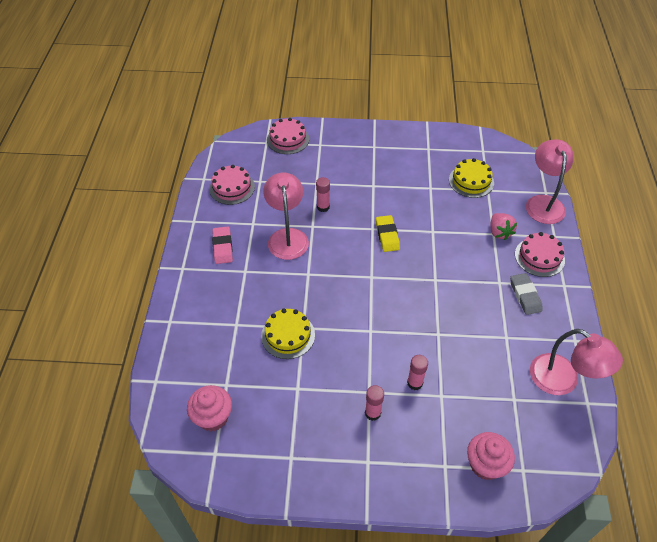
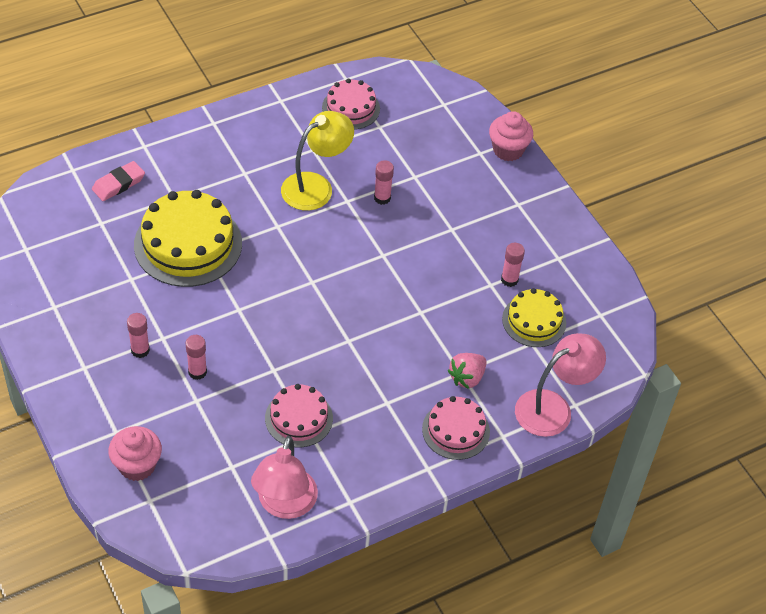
camera: 55 degrees right, 0 degrees up
(213, 417) = (61, 230): pink cupcake -> pink cupcake (508, 150)
(222, 247) = (263, 140): pink eraser -> pink eraser (118, 184)
(287, 237) = (316, 186): pink lamp -> yellow lamp
(288, 139) = (464, 120): pink cake -> pink cake (299, 418)
(288, 335) = (188, 244): yellow cake -> yellow cake, size x1.71
(387, 235) = (382, 272): yellow eraser -> none
(432, 177) = (509, 280): none -> pink glue stick
(525, 296) = (384, 433): grey eraser -> none

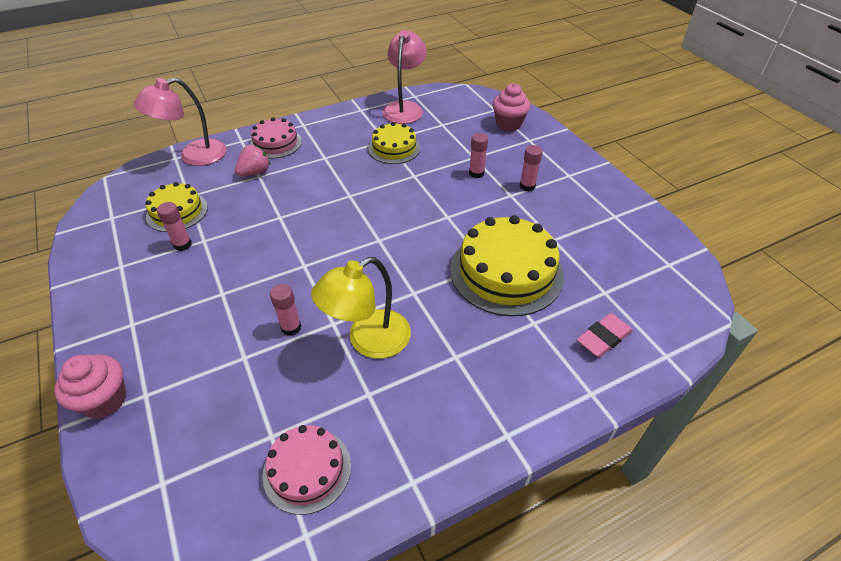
camera: 175 degrees left, 5 degrees down
(299, 418) = (394, 148): pink cake -> yellow cake

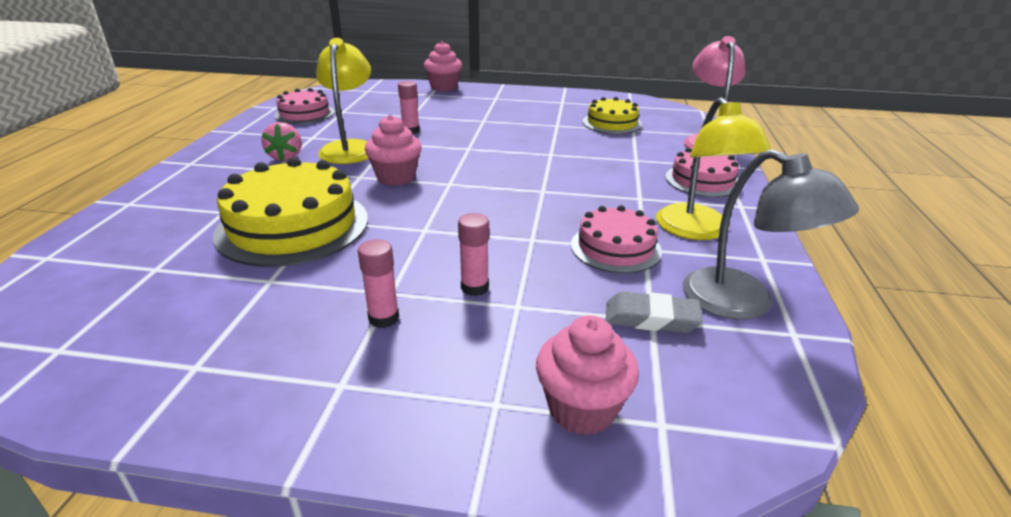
camera: 125 degrees right, 15 degrees down
(182, 245) = (561, 119): pink glue stick -> none
(255, 172) = (645, 159): pink strawberry -> pink strawberry (286, 157)
(349, 130) = (698, 231): none -> yellow lamp
(394, 148) = (615, 248): yellow cake -> pink cake
(396, 271) = (396, 177): none -> pink cupcake
(405, 108) = (744, 303): pink lamp -> grey lamp
(441, 124) = (651, 318): none -> grey eraser
(603, 338) = (134, 236): pink eraser -> none

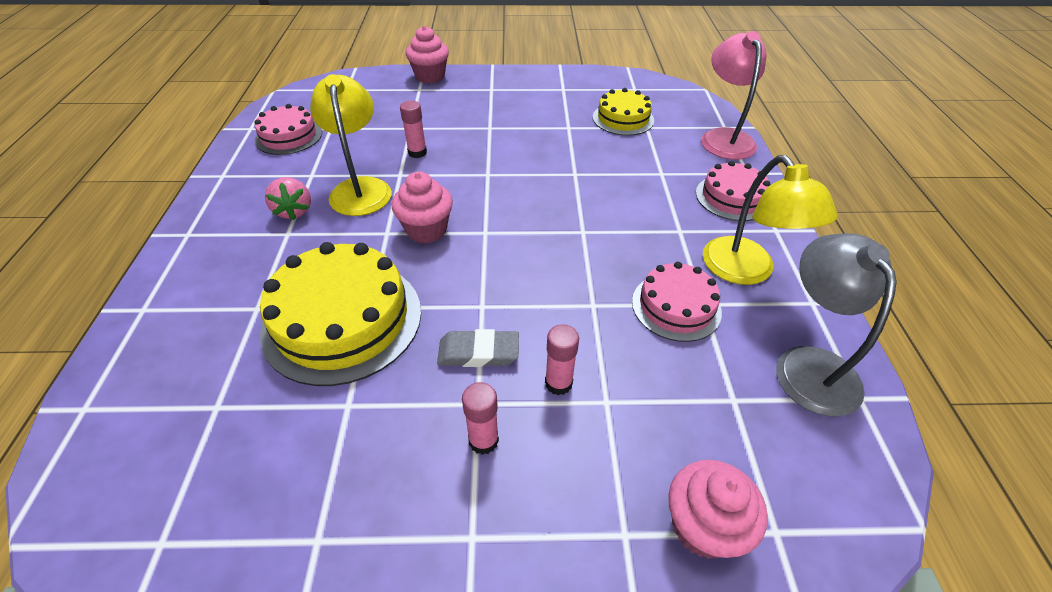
camera: 10 degrees left, 15 degrees up
(651, 318) = (733, 398): grey eraser -> grey eraser (478, 352)
(744, 303) = (809, 364): grey lamp -> grey lamp turned 135 degrees counterclockwise

